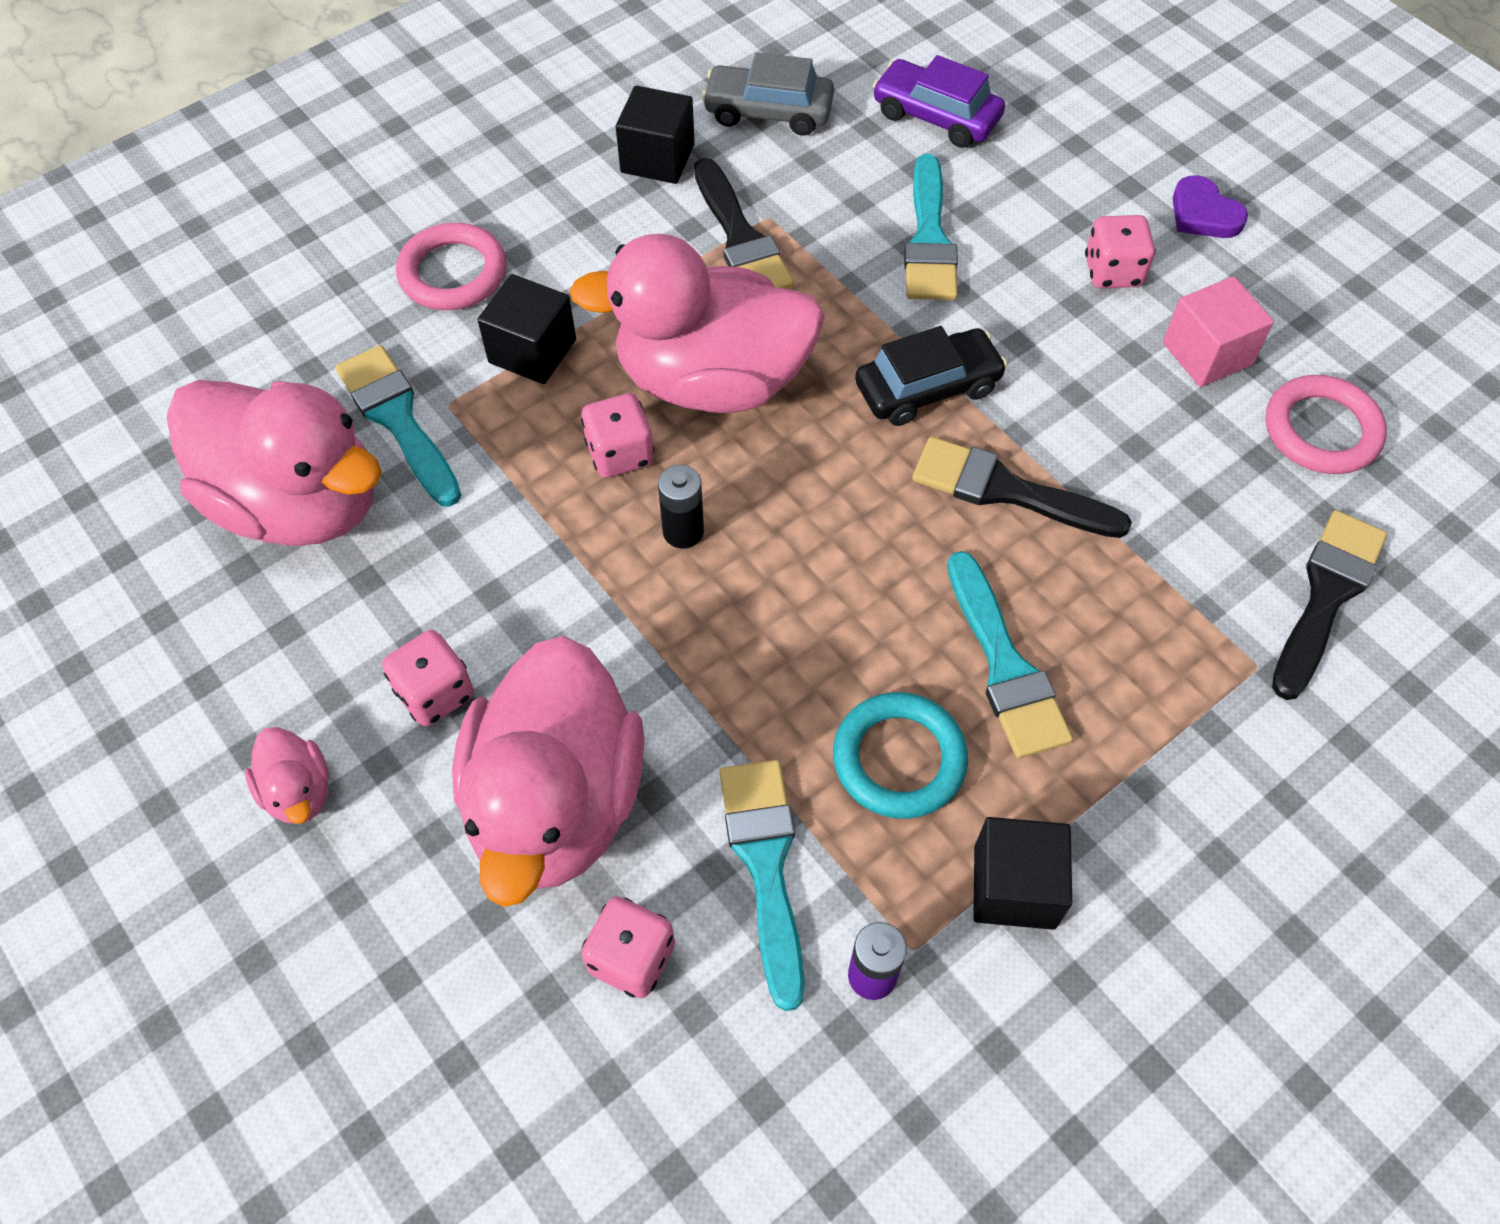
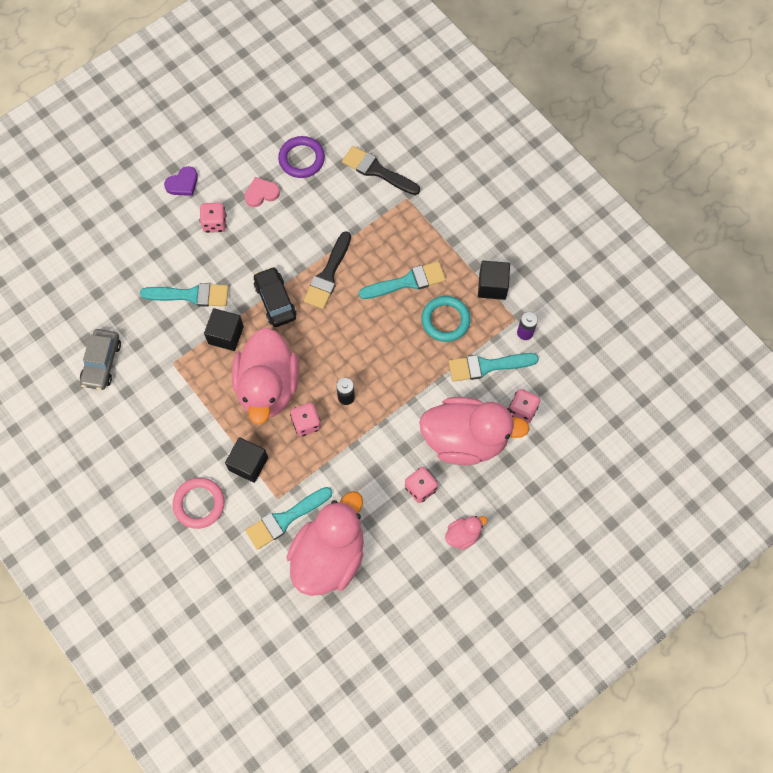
camera: 90 degrees left, 10 degrees up
(657, 158) = (130, 414): black cube -> black cube (226, 335)
(741, 238) = (185, 375): black brush -> none
(936, 116) = (112, 287): purple car -> none
(1207, 353) = (261, 193): pink cube -> pink heart
(1321, 430) = (301, 159): pink ring -> purple ring

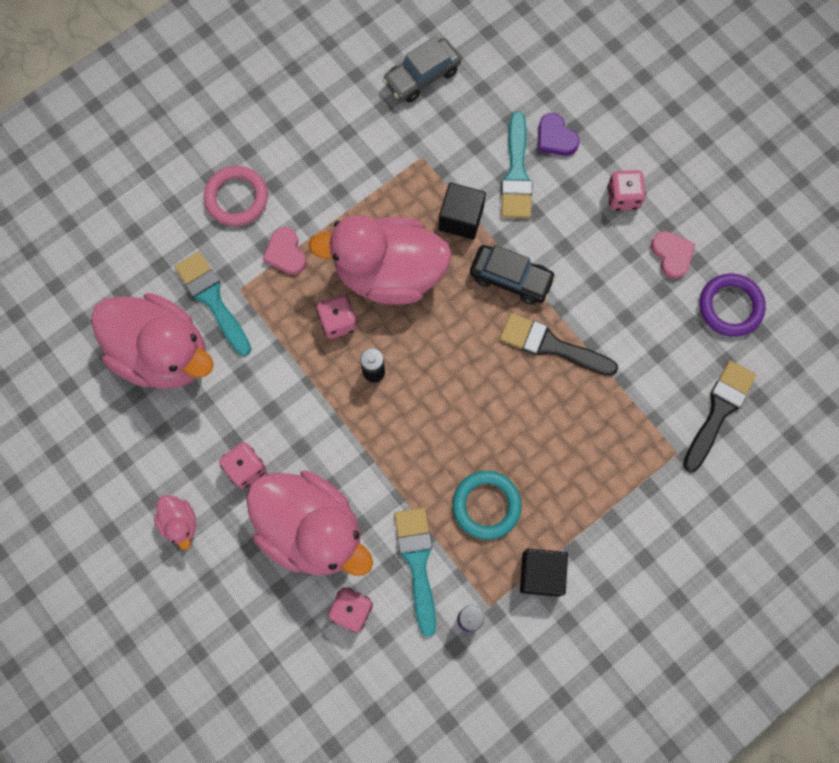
camera: 90 degrees right, 5 degrees up
(102, 363) = (422, 76): grey car -> grey car turned 45 degrees counterclockwise
(183, 183) = (681, 154): purple heart -> purple heart (555, 138)
(248, 464) = (286, 253): black cube -> pink heart
(275, 301) = (511, 278): black car -> black car turned 45 degrees clockwise
(407, 282) = (544, 452): turquoise brush -> none
(465, 439) = (311, 529): pink duck -> pink duck turned 60 degrees counterclockwise

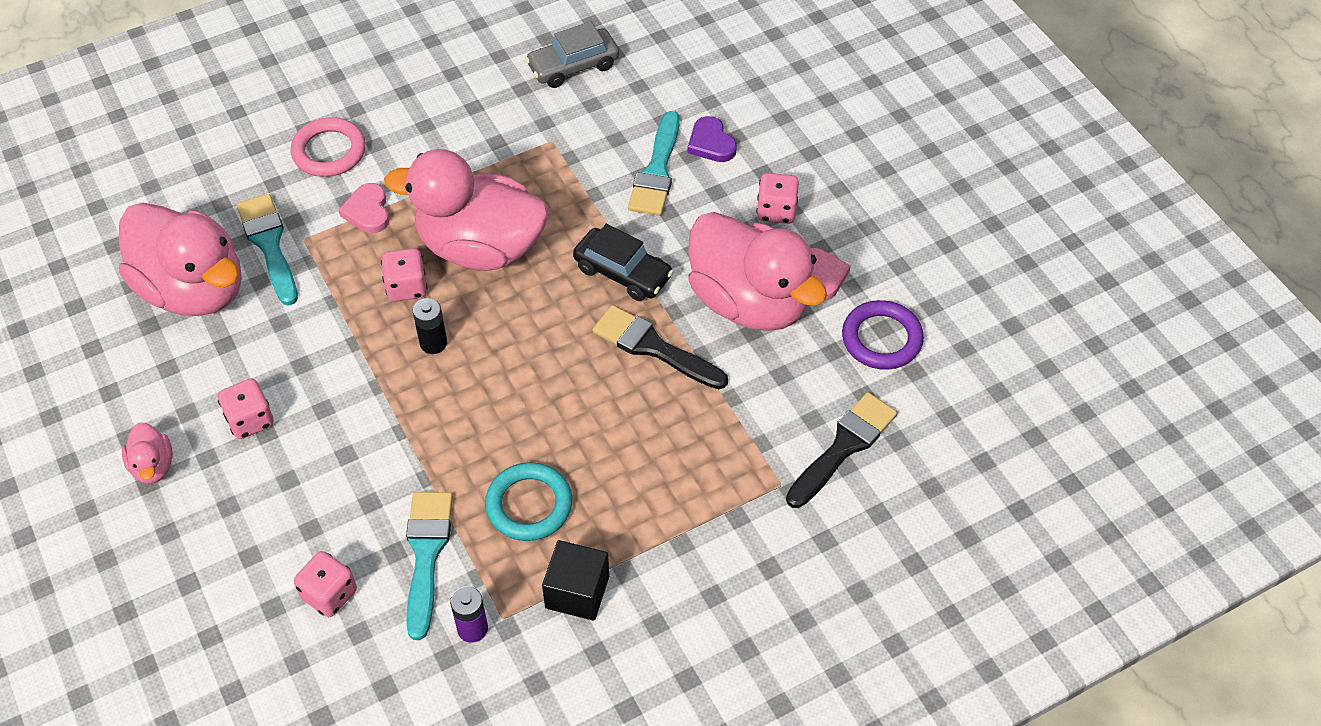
camera: 10 degrees right, 20 degrees down
(311, 529) = (308, 497): pink duck -> pink duck (749, 302)
(461, 218) = (580, 206): black cube -> none

